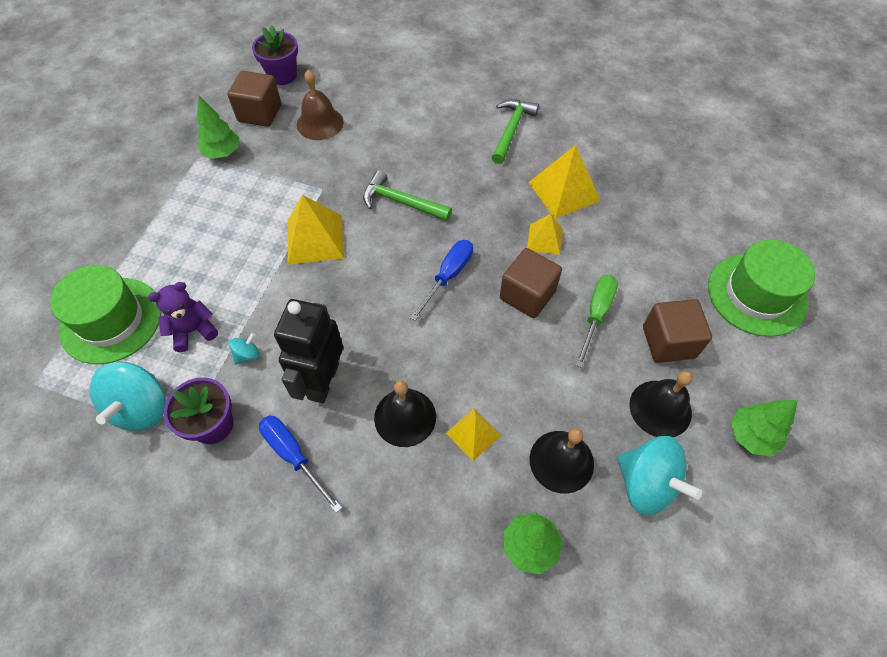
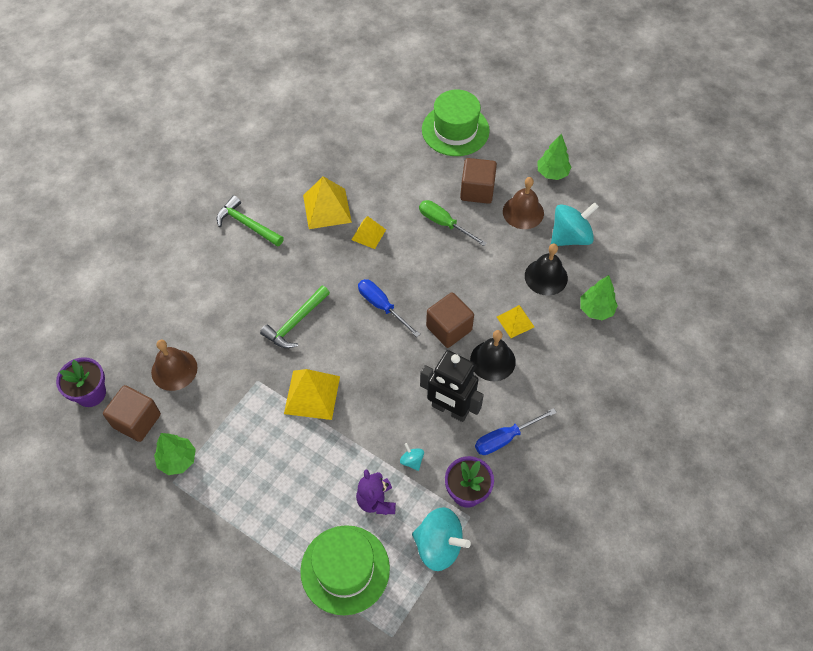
camera: 75 degrees left, 0 degrees up
(527, 295) = (415, 260): brown cube -> brown cube (449, 328)
(660, 408) = (523, 212): black bell -> brown bell

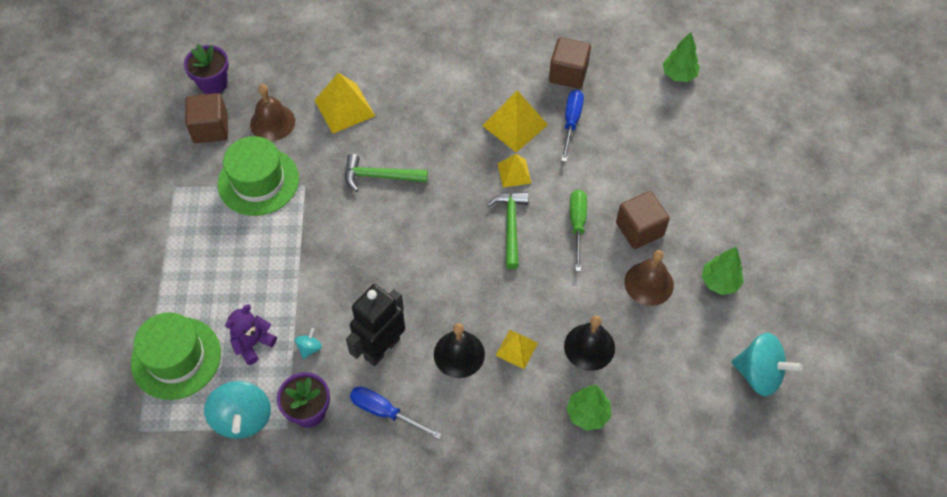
camera: 55 degrees right, 0 degrees up
(178, 460) = (195, 178): green tree -> green tree (679, 75)
(247, 224) = (449, 80): green hammer -> green hammer (510, 226)
(312, 394) = (319, 232): yellow pyramid -> yellow pyramid (344, 108)
(382, 306) = (447, 230): blue screwdriver -> blue screwdriver (571, 122)
(449, 328) = (465, 297): brown cube -> brown cube (568, 74)
(450, 409) = (381, 348): black robot -> black robot turned 45 degrees clockwise
(455, 130) = (695, 169): green hat -> green hat (258, 181)
(570, 237) = (655, 342): turquoise spinning top -> turquoise spinning top (759, 374)

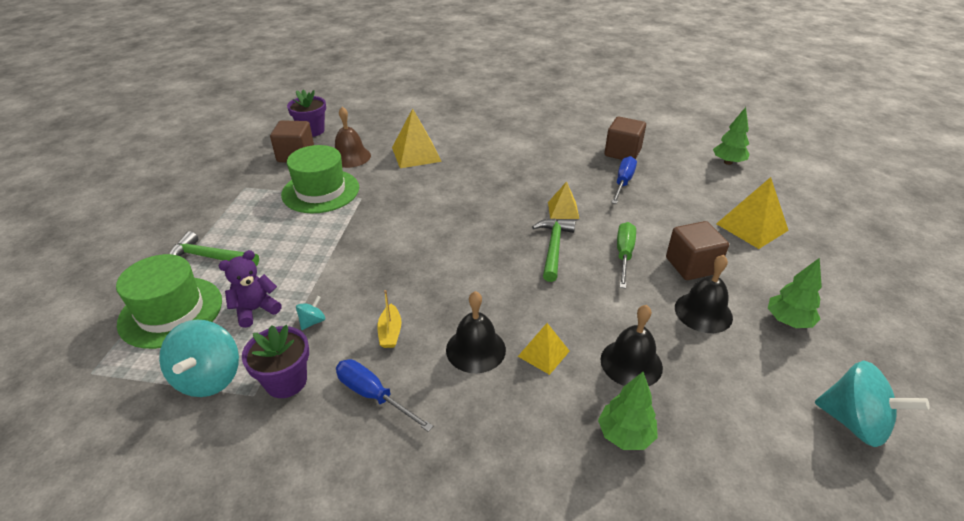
camera: 10 degrees right, 20 degrees down
(380, 176) = (433, 199): green hammer -> green hammer (210, 257)
(381, 348) = (390, 332): black robot -> yellow boat
(515, 125) = (568, 179): yellow pyramid -> yellow pyramid (752, 227)
(649, 283) = (703, 312): brown bell -> black bell

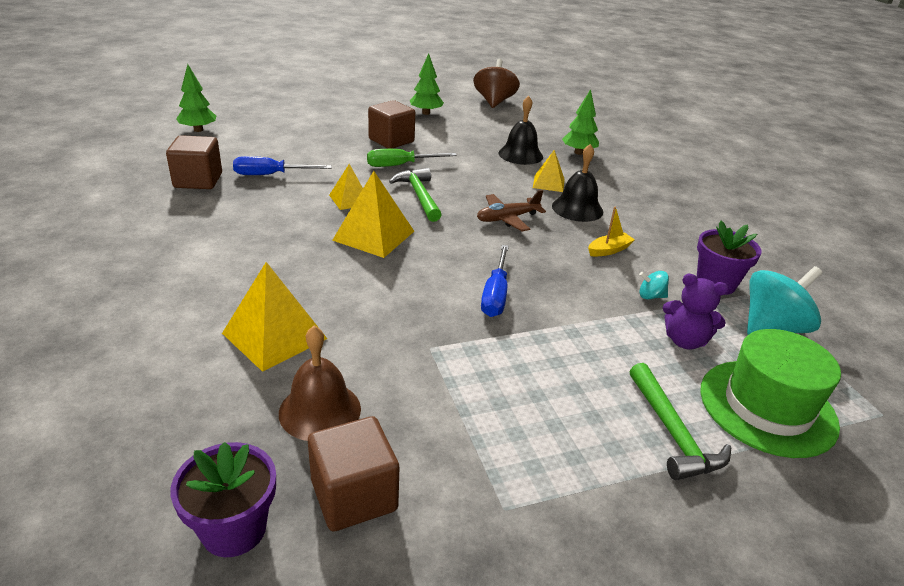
camera: 120 degrees left, 5 degrees down
(320, 191) = (444, 397): green hat -> none
(373, 395) = (669, 239): blue screwdriver -> blue screwdriver (495, 294)
(484, 287) = (507, 218): none -> brown plane
(553, 248) = (419, 196): green hammer -> green hammer turned 90 degrees clockwise
(703, 312) = (444, 136): black bell -> none
(752, 227) = (316, 121): yellow pyramid -> yellow pyramid (374, 235)
(854, 422) = (494, 102): turquoise spinning top -> brown spinning top

